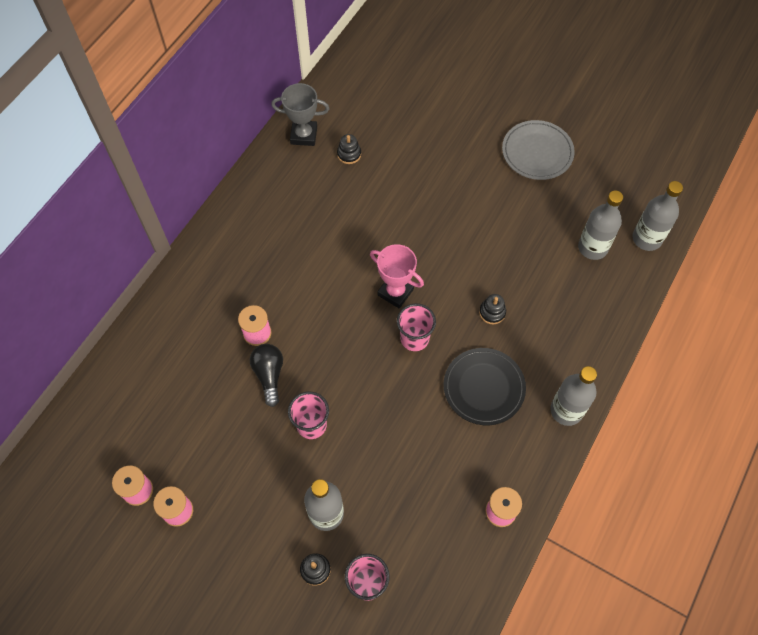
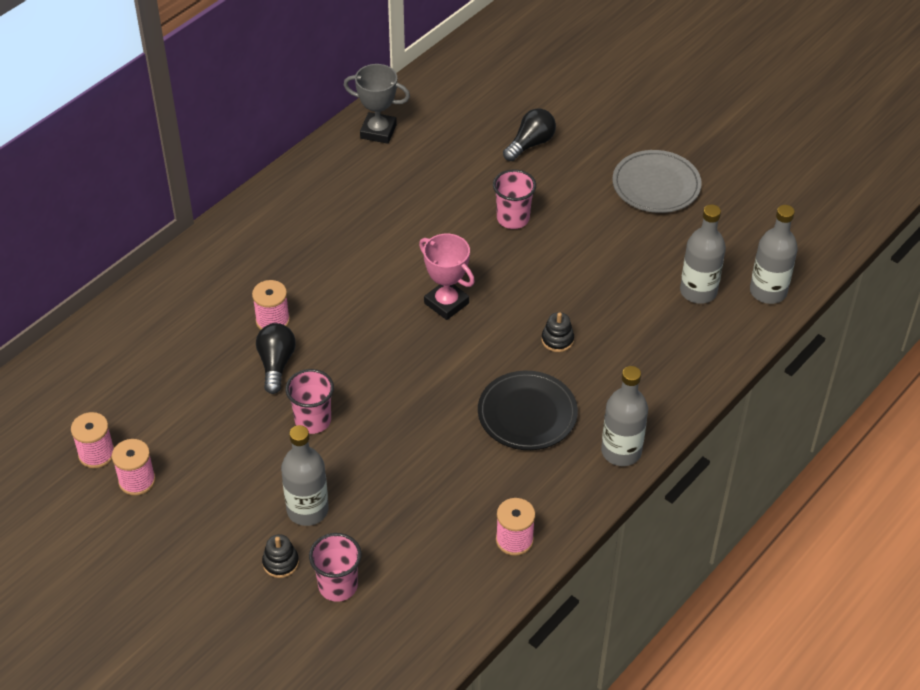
camera: 10 degrees right, 15 degrees down
(349, 154) = (427, 157): black stacking toy -> none
(414, 338) = (457, 353): pink cup -> pink cup (513, 218)
(429, 128) = (530, 144): none -> black light bulb

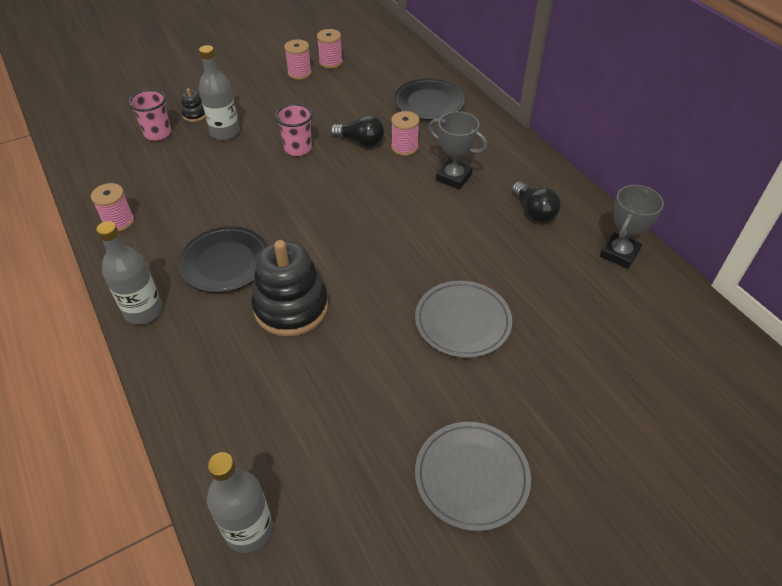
camera: 110 degrees right, 0 degrees up
(169, 321) = (429, 102): none -> black plate
(312, 266) = (453, 177): none -> grey trophy
(446, 303) = (374, 245): pink trophy -> none
(513, 218) = (462, 321): pink cup -> grey plate
(530, 144) = (575, 371): black light bulb -> black light bulb (534, 211)
(557, 340) = (291, 307): black stacking toy -> black stacking toy, size x2.34
(698, 291) = (288, 452): grey bottle -> none

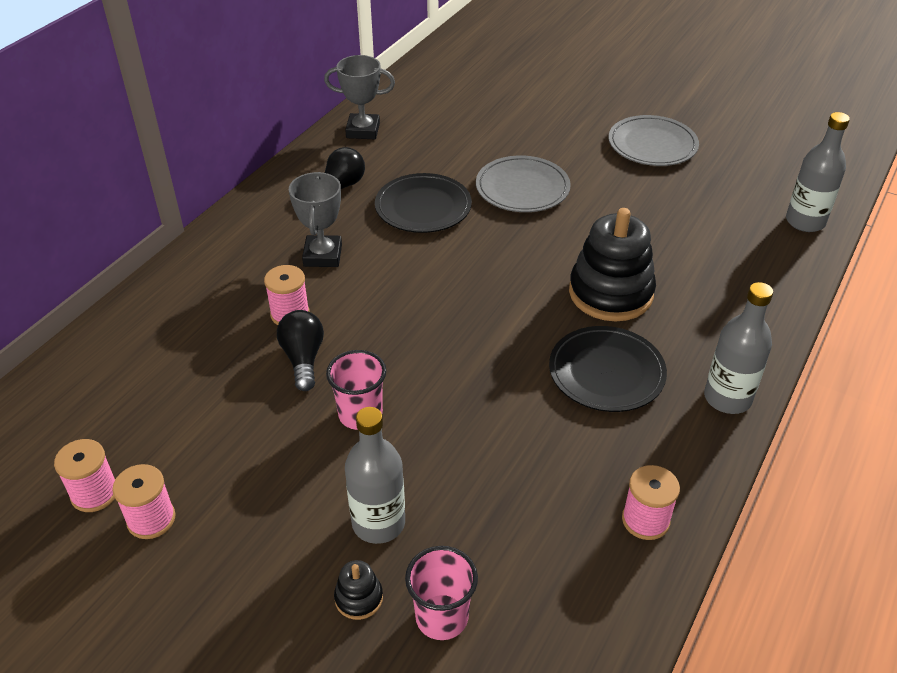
camera: 120 degrees left, 5 degrees down
(429, 102) = (169, 329): black plate -> black plate (423, 207)

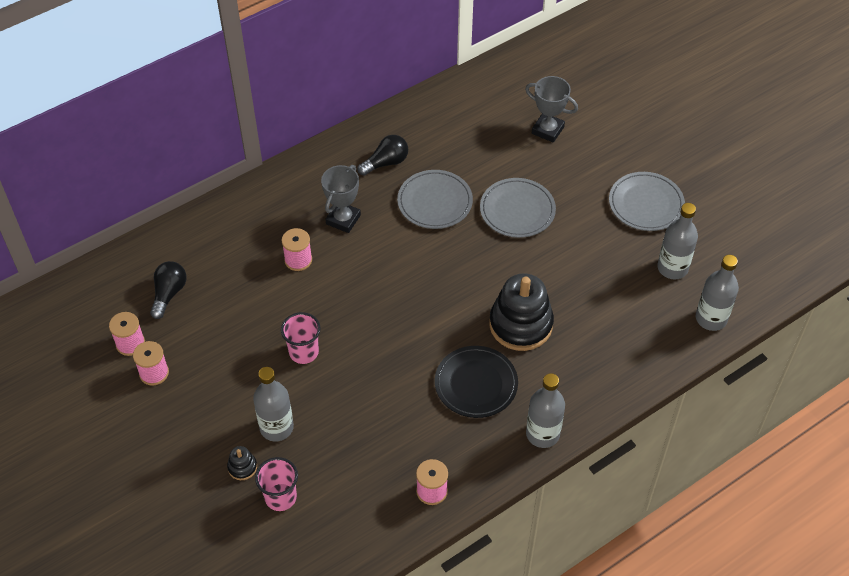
camera: 25 degrees right, 10 degrees up
(303, 359) = (290, 298): black light bulb -> black light bulb (169, 294)
(363, 130) = (431, 112): grey trophy -> grey trophy (547, 130)
(423, 207) = (435, 202): black plate -> grey plate
(726, 190) = (672, 268): none -> grey bottle

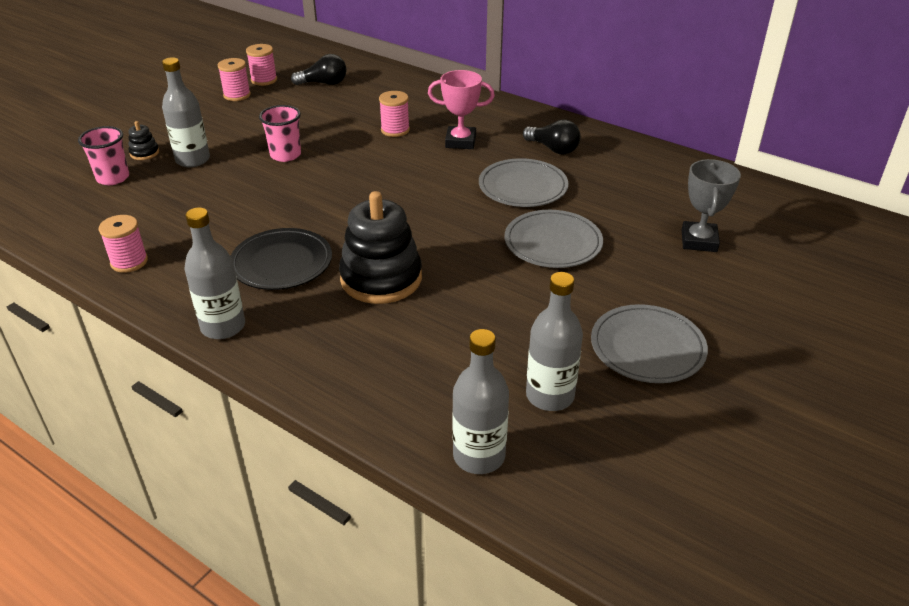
camera: 70 degrees right, 15 degrees down
(343, 219) = (460, 142): grey trophy -> pink trophy

